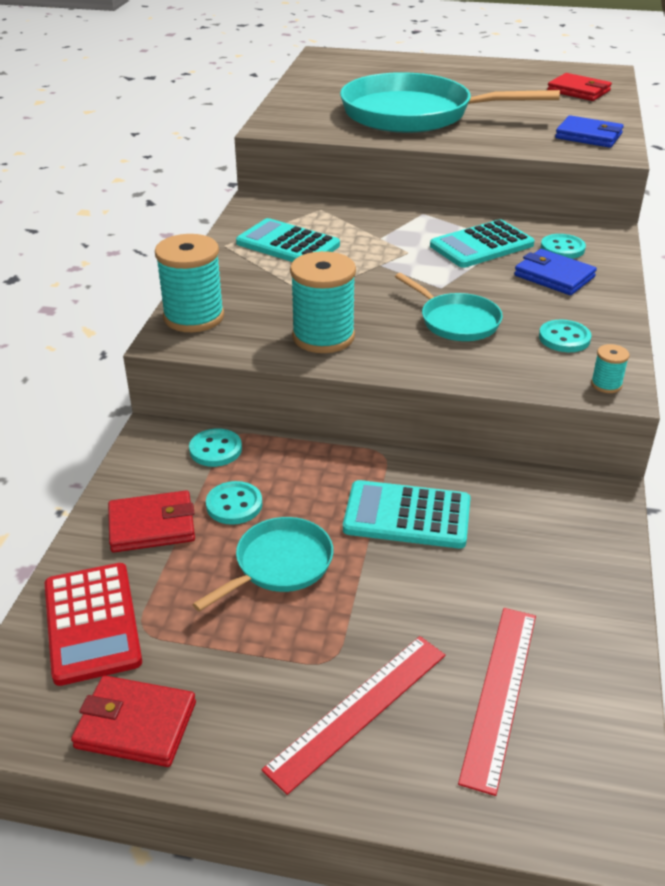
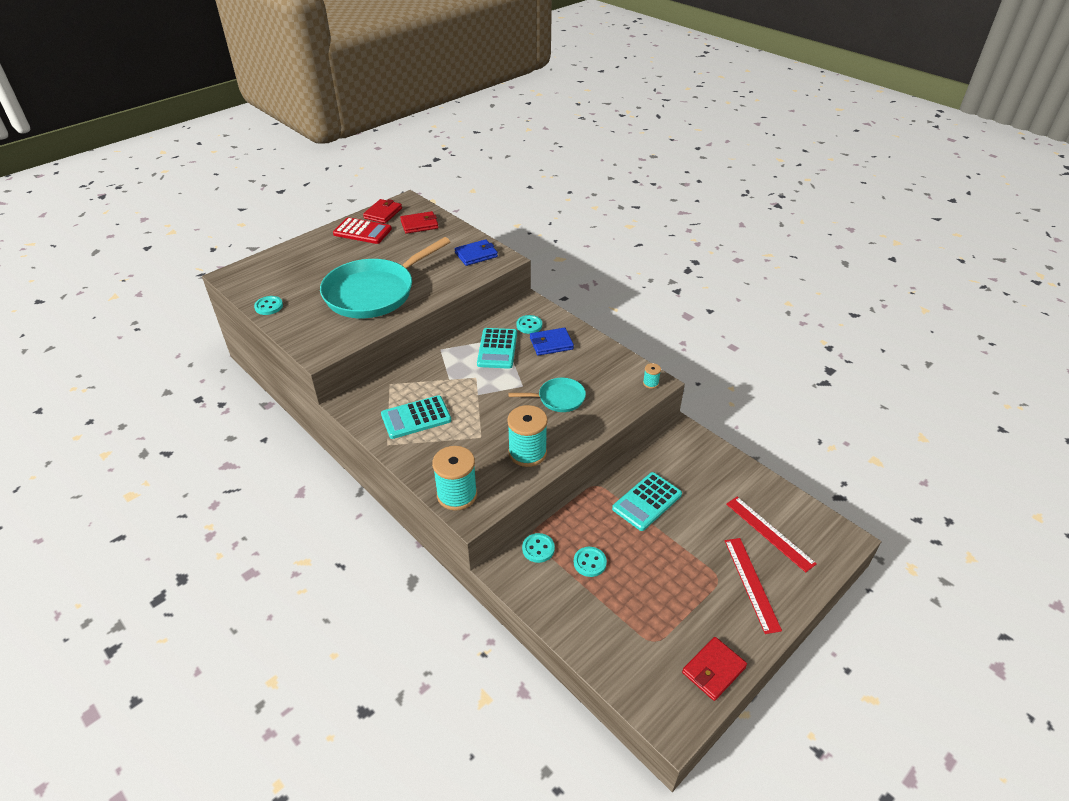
camera: 55 degrees left, 5 degrees up
(92, 623) = (636, 661): red calculator -> red calculator (362, 231)
(152, 526) = (580, 604): red wallet -> red wallet (383, 213)
(279, 565) = (646, 566): turquoise pan -> none
(564, 338) = (605, 373): turquoise button -> turquoise button (269, 306)

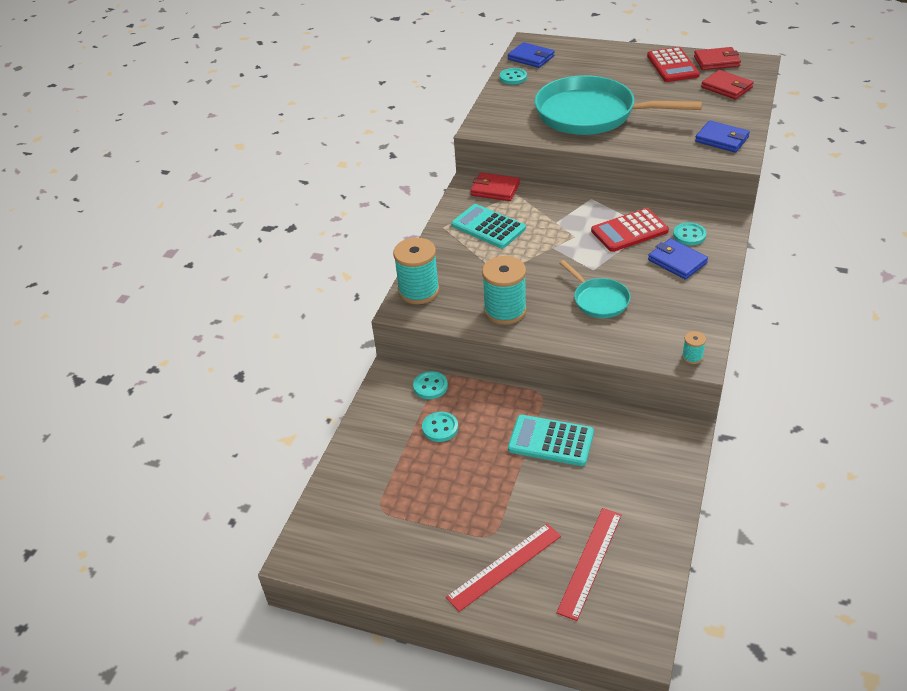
camera: 65 degrees right, 0 degrees up
(253, 285) = (531, 58): none -> blue wallet
(497, 349) = (629, 231): turquoise calculator -> red calculator
(713, 670) = (376, 566): red wallet -> red wallet (495, 189)

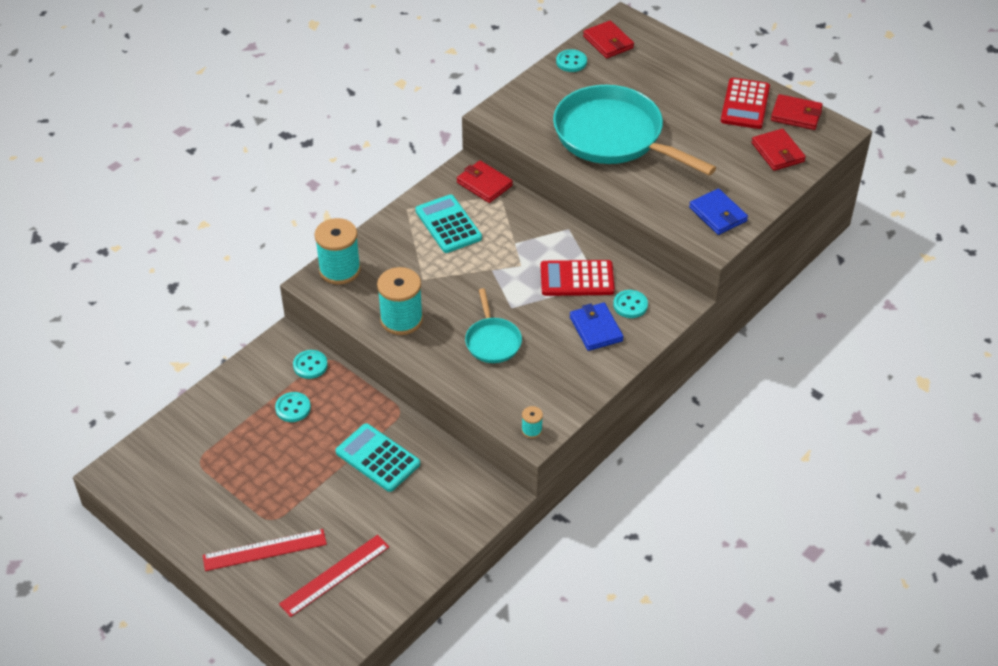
camera: 20 degrees right, 5 degrees up
(531, 58) = (608, 42): blue wallet -> red wallet

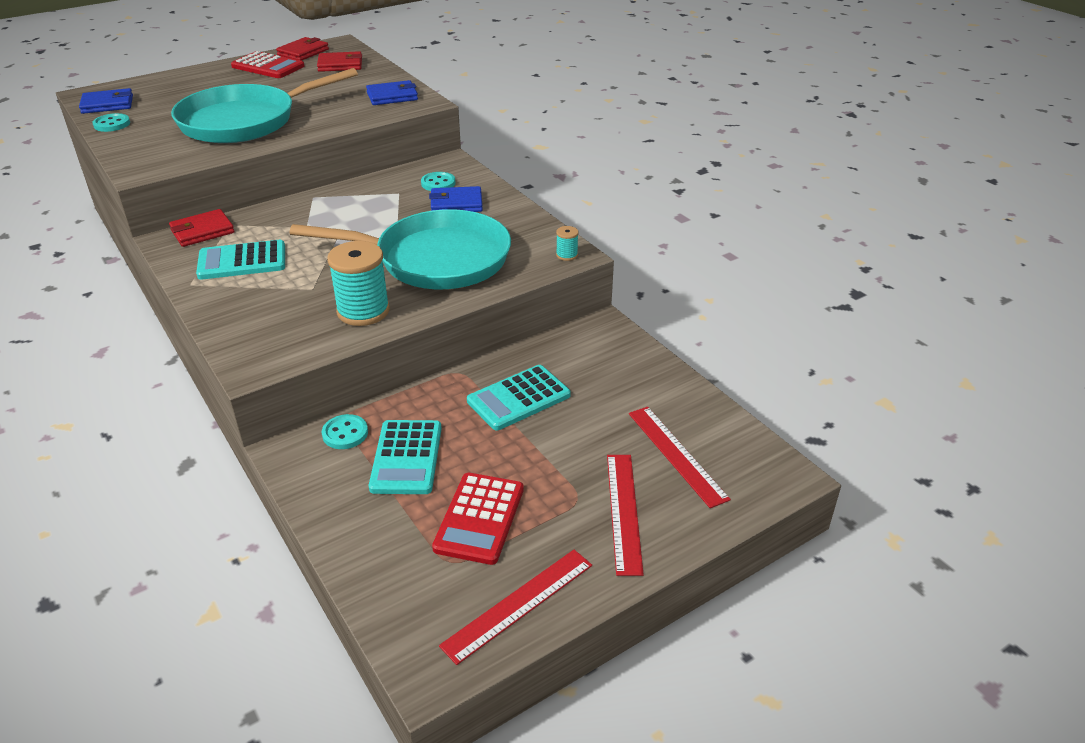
camera: 75 degrees left, 10 degrees down
(169, 506) = (518, 604): none -> red ruler
(293, 408) = (406, 457): turquoise button -> turquoise calculator
(340, 270) = (246, 345): turquoise spool -> none
(492, 341) = (435, 259): turquoise pan -> turquoise pan, size x2.09
(577, 279) = (384, 203): red calculator -> red calculator (479, 518)
(608, 42) = (107, 104): red wallet -> blue wallet

